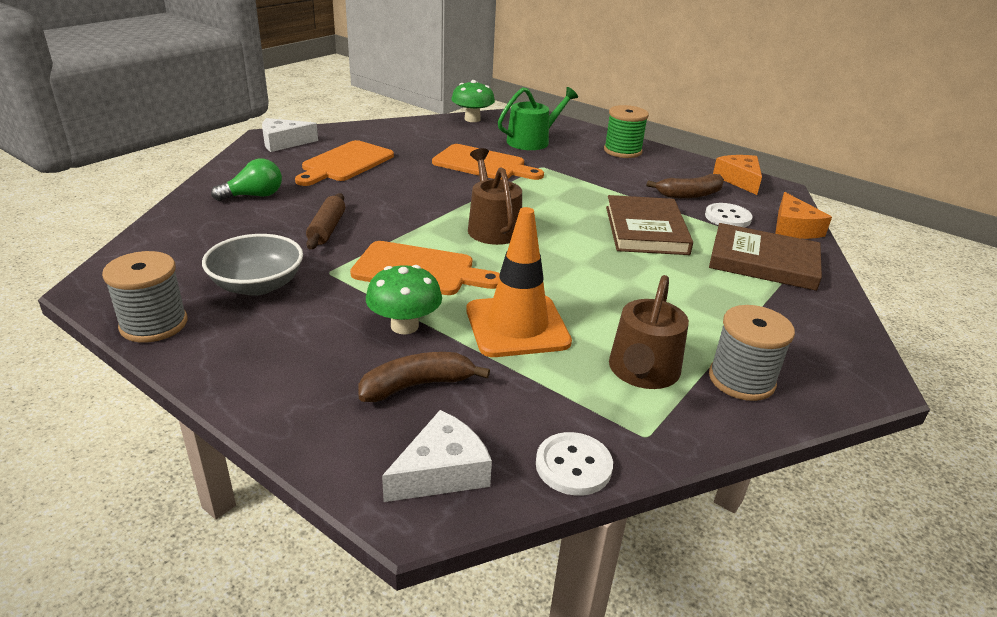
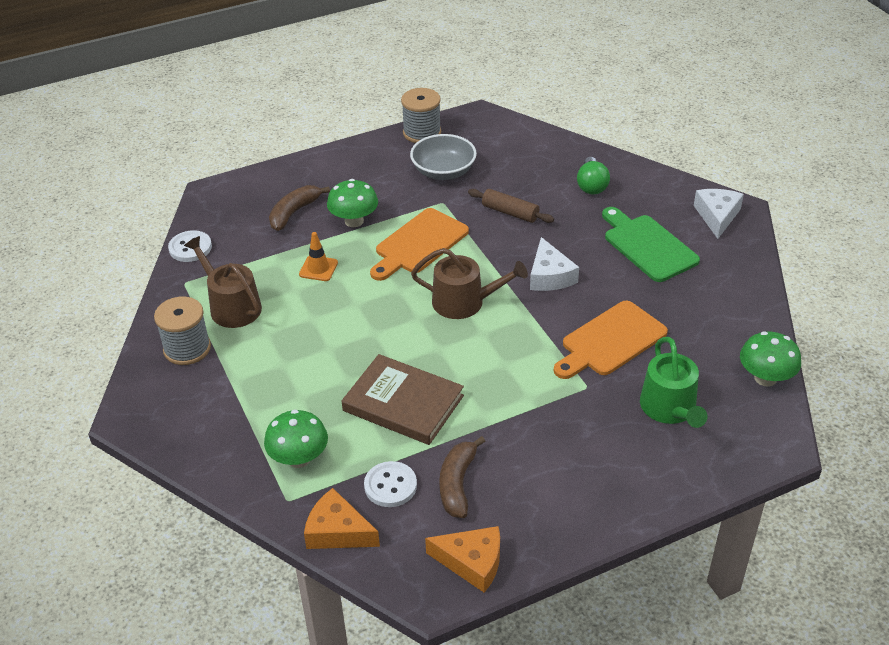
camera: 120 degrees right, 10 degrees up
(345, 163) = (647, 246): orange cutting board -> green cutting board
(417, 385) = (294, 212): brown banana -> brown banana turned 150 degrees counterclockwise
(441, 471) = (225, 205): white cheese -> white cheese (549, 276)
(517, 326) = (318, 268): orange traffic cone -> orange traffic cone, size x0.49
(622, 151) = (608, 486): green spool -> none
(763, 261) = (299, 458): brown book -> green mushroom

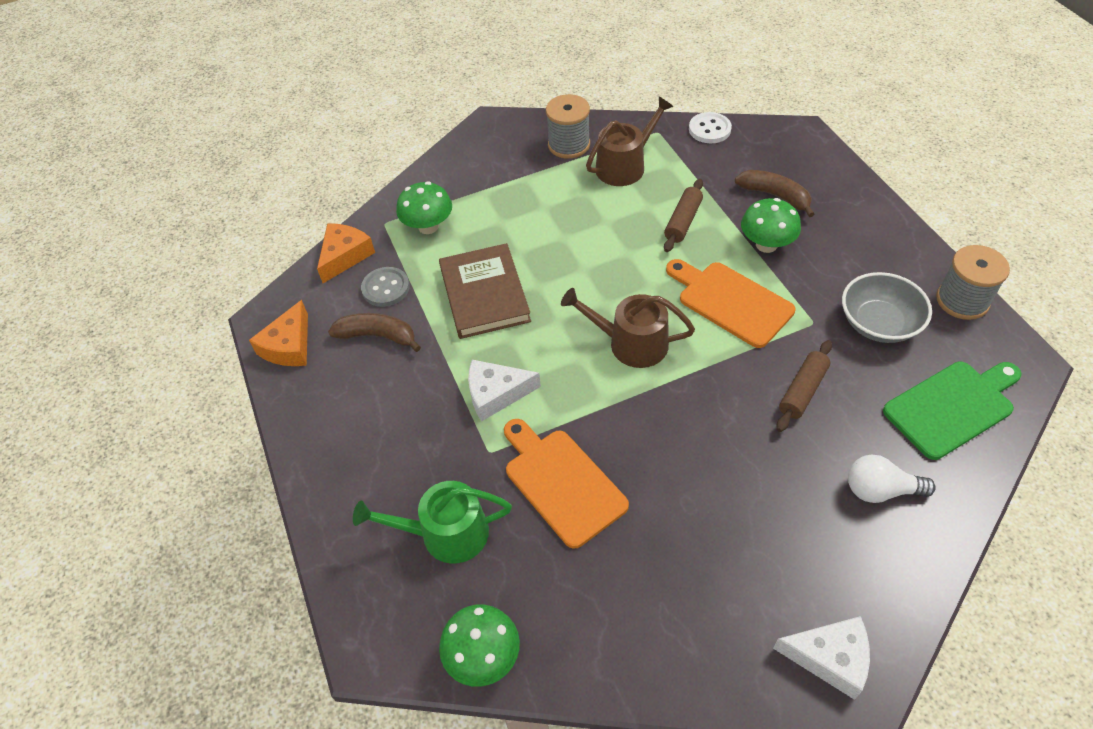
camera: 95 degrees right, 10 degrees up
(318, 268) = (683, 221): orange traffic cone -> brown rolling pin
(390, 486) = (385, 288): white button -> grey button
(403, 403) = (484, 294): brown book -> brown book turned 45 degrees counterclockwise
(465, 302) = (630, 343): brown watering can -> brown watering can turned 90 degrees clockwise
(549, 276) = (679, 427): white cheese -> white cheese (496, 394)
(591, 185) = (880, 490): green light bulb -> white light bulb
(647, 246) = (748, 547): green cutting board -> green cutting board (952, 407)

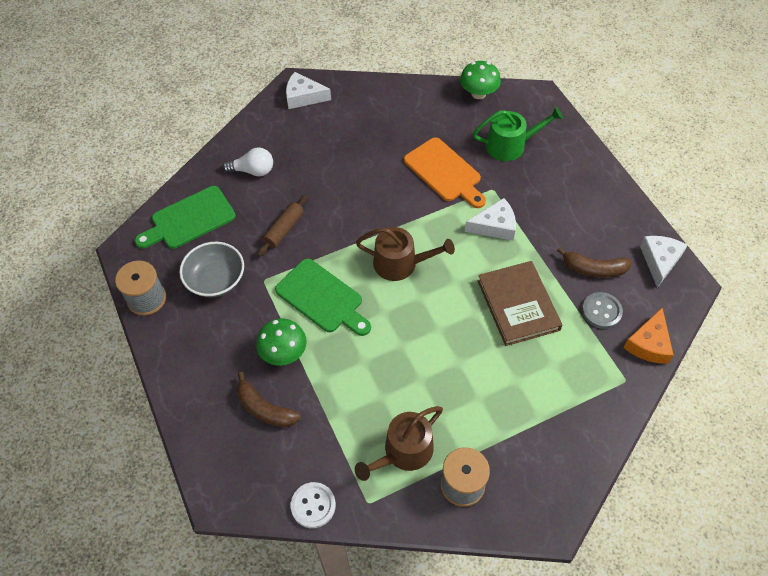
camera: 175 degrees right, 5 degrees up
(289, 346) = (660, 261): orange cheese -> white cheese
(428, 226) = (583, 376): green mushroom -> none
(683, 221) = (352, 379): brown rolling pin -> none
(730, 301) = (322, 298): orange cutting board -> green cutting board

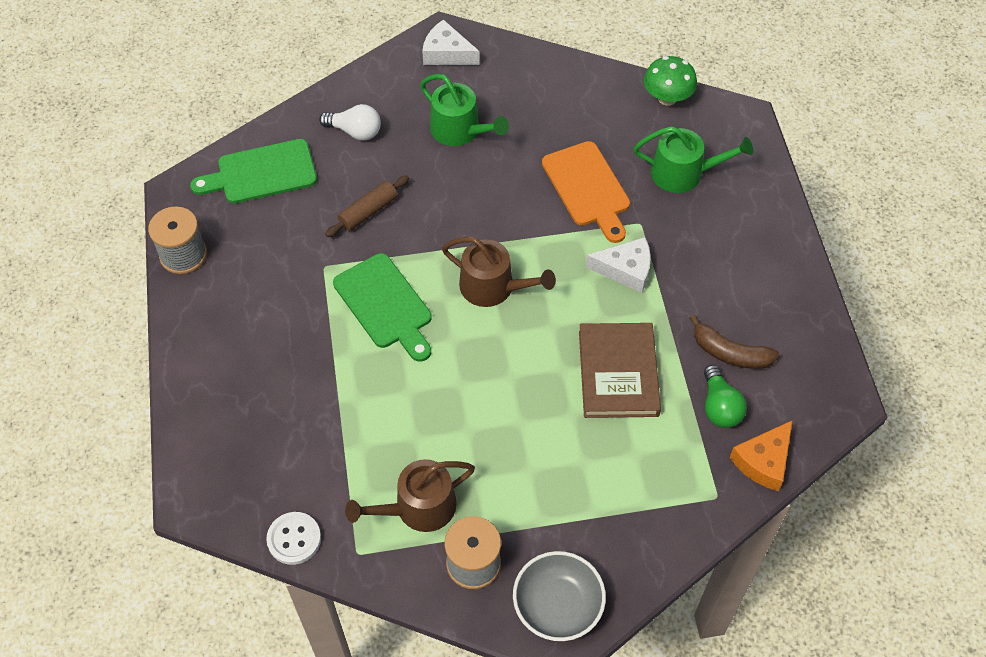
camera: 15 degrees right, 0 degrees up
(216, 280) = (269, 252): grey bowl -> grey bowl (557, 605)
(264, 409) = (275, 416): brown banana -> none
(284, 353) = (319, 358): green mushroom -> none
(333, 152) = (460, 130): none -> green watering can
(601, 311) = (719, 407): grey button -> green light bulb
(660, 261) = (818, 364): white cheese -> none

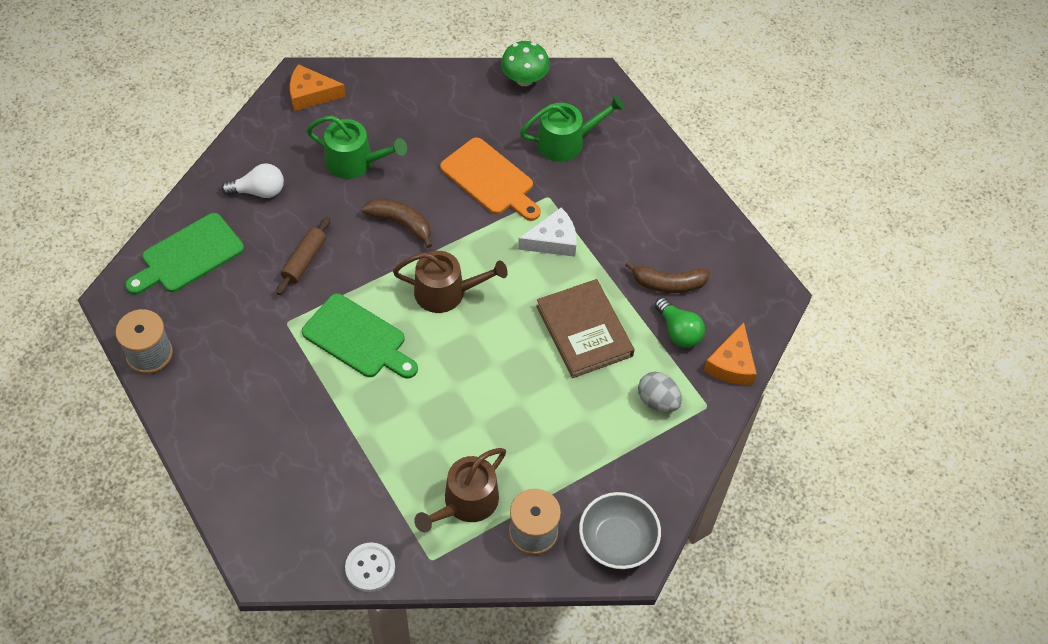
camera: 25 degrees left, 0 degrees up
(447, 53) = (311, 94): white cheese -> orange cheese
(478, 204) = (401, 223): none -> brown banana
(665, 473) = (657, 401): none -> grey egg

